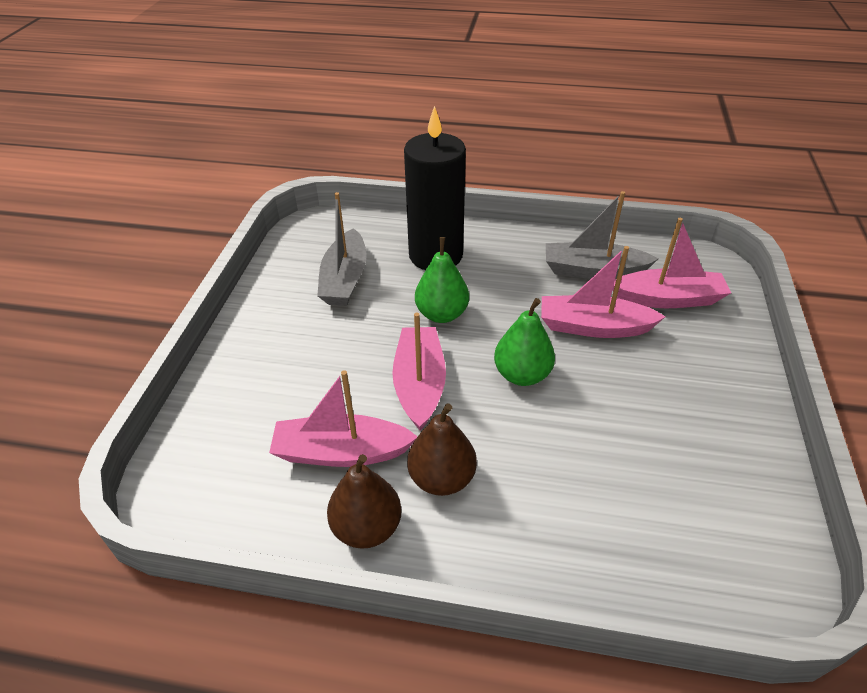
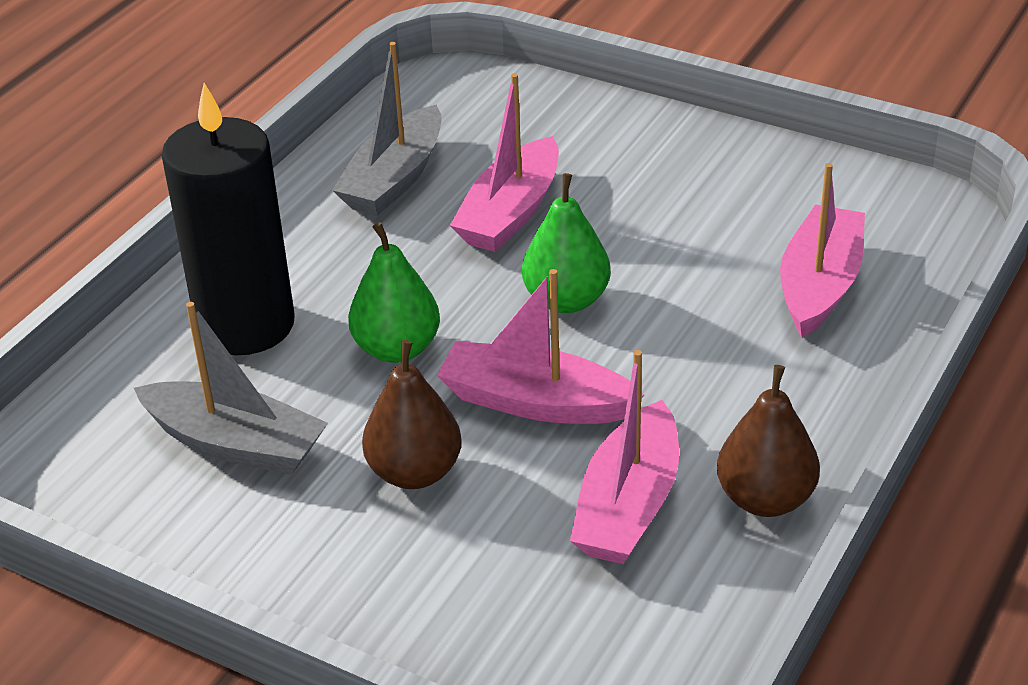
camera: 70 degrees left, 5 degrees down
(441, 478) = (713, 415): brown pear -> brown pear (415, 472)
(668, 299) = (494, 135): pink boat -> pink boat (820, 285)

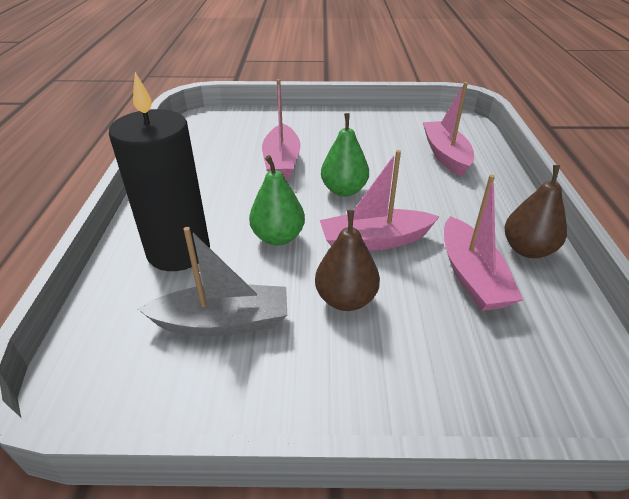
camera: 30 degrees left, 0 degrees up
(394, 179) = (210, 161): grey boat -> none

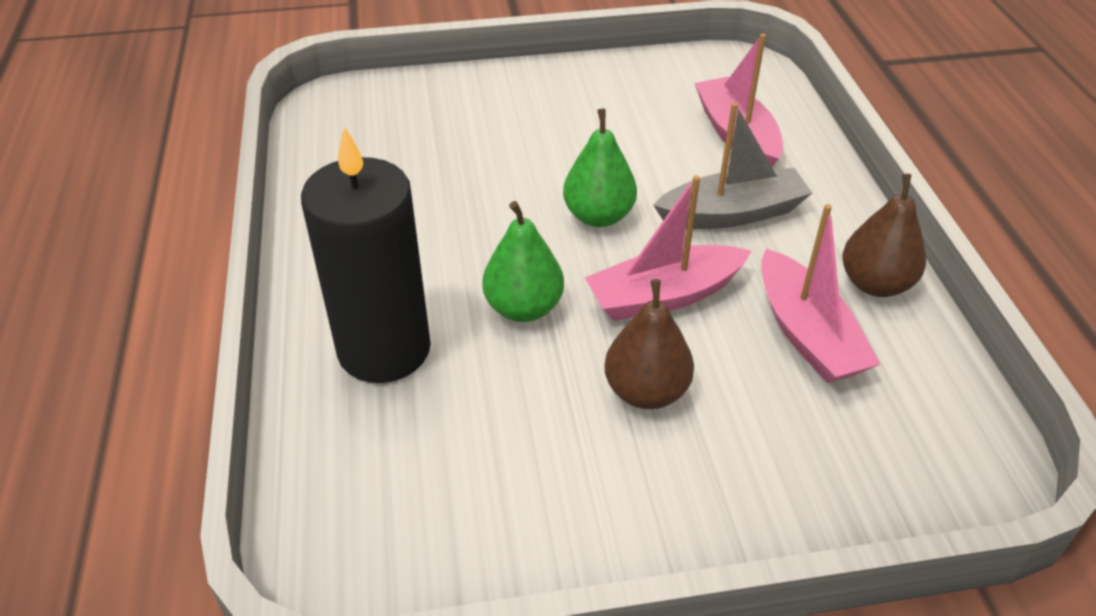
camera: 10 degrees left, 5 degrees up
(223, 322) = (488, 447): grey boat -> grey boat (732, 213)
(282, 162) = (488, 174): pink boat -> none

